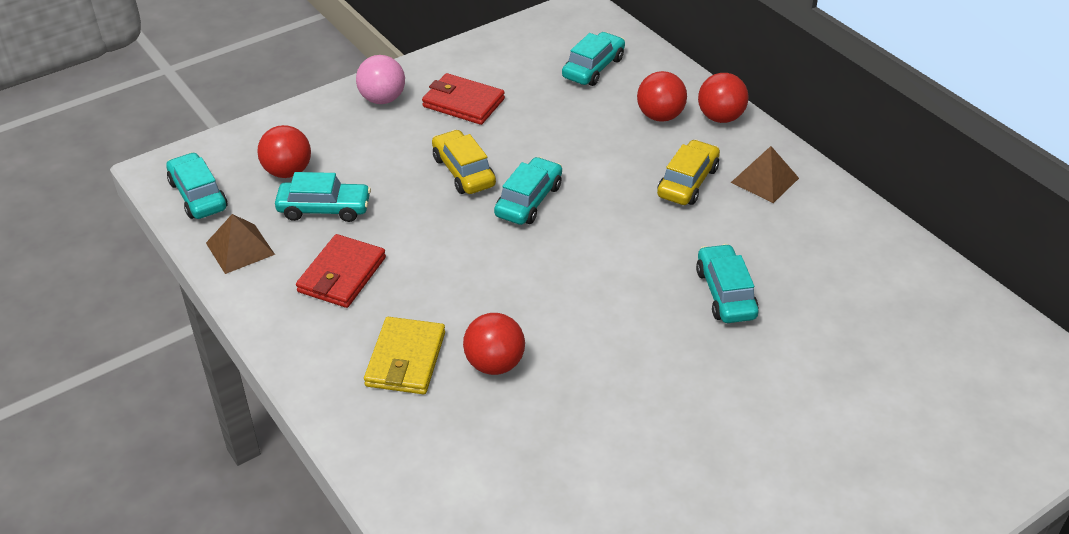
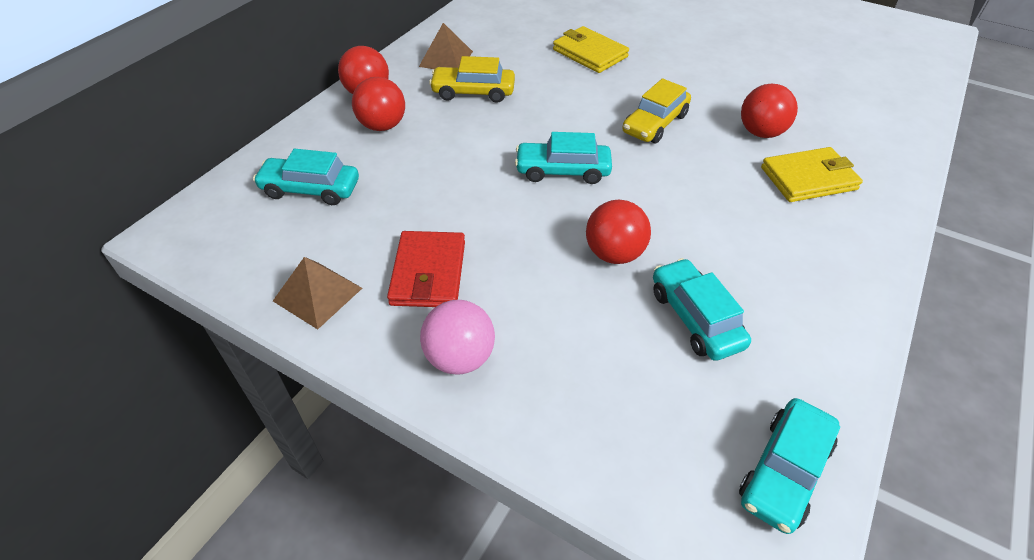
camera: 115 degrees left, 5 degrees up
(240, 248) = (817, 365): brown pyramid -> brown pyramid (317, 294)
(288, 172) = (665, 389): red ball -> red ball (614, 254)
(342, 275) = (767, 258): red wallet -> none
(463, 171) = (552, 228): yellow car -> yellow car (654, 124)
(725, 293) = (589, 53): turquoise car -> yellow wallet

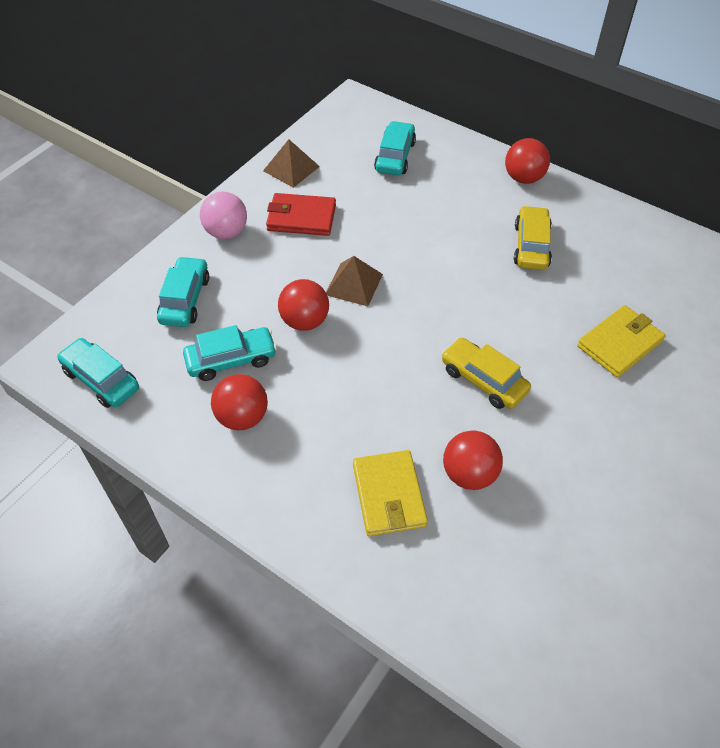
camera: 95 degrees right, 5 degrees up
(382, 126) = (475, 189): red ball -> red ball (242, 417)
(446, 59) = (590, 227): brown pyramid -> brown pyramid (353, 284)
(562, 171) = (410, 300): turquoise car -> turquoise car (185, 299)

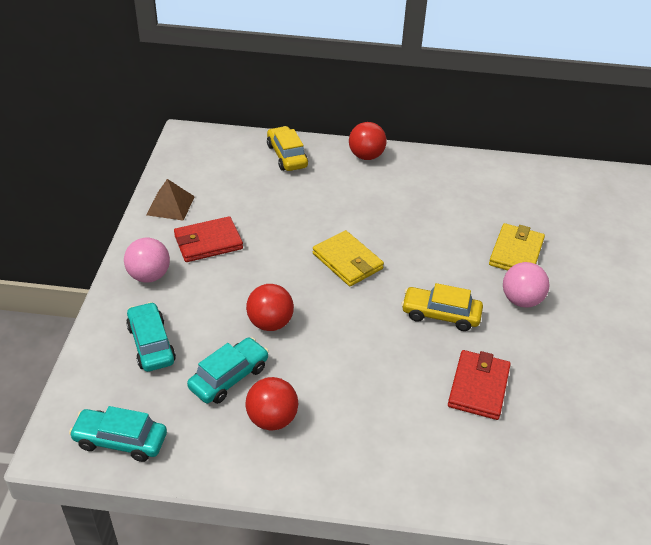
camera: 30 degrees left, 10 degrees down
(353, 284) = (290, 280): brown pyramid -> none
(389, 495) = (431, 428): yellow wallet -> yellow wallet (347, 261)
(395, 156) = (253, 169): turquoise car -> none
(469, 474) = (478, 387): red ball -> red wallet
(531, 246) = (406, 204): yellow car -> yellow car (287, 156)
(586, 399) = (521, 300): none -> pink ball

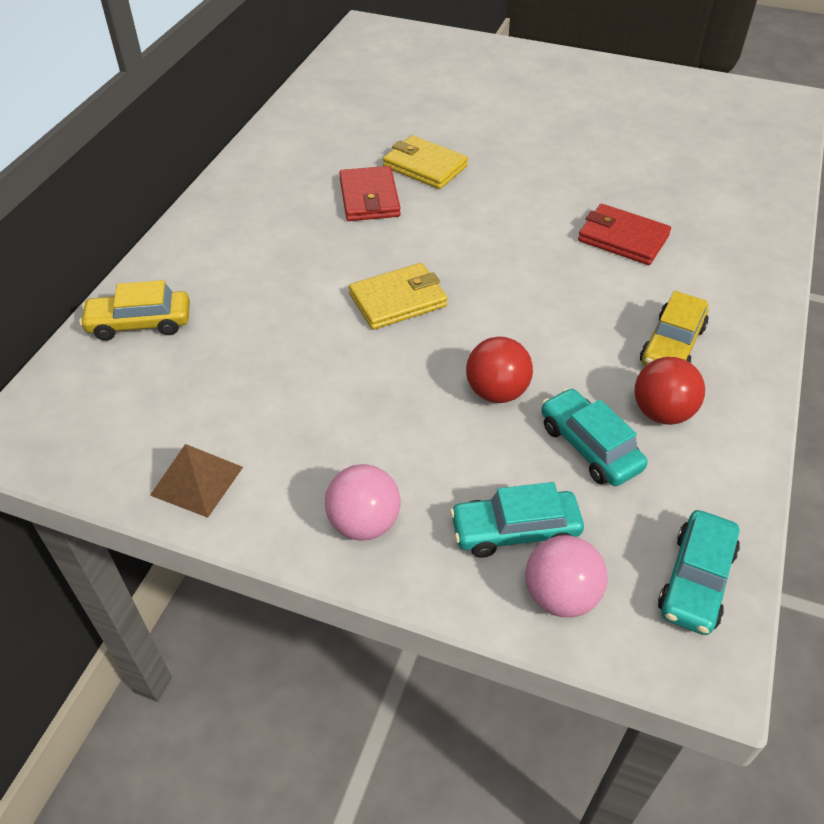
camera: 75 degrees left, 5 degrees up
(208, 242) = (309, 440): red wallet -> red wallet (369, 198)
(366, 156) = (186, 244): red ball -> none
(440, 314) = (511, 242): yellow car -> yellow car (672, 345)
(521, 300) = (501, 181): pink ball -> pink ball (560, 596)

